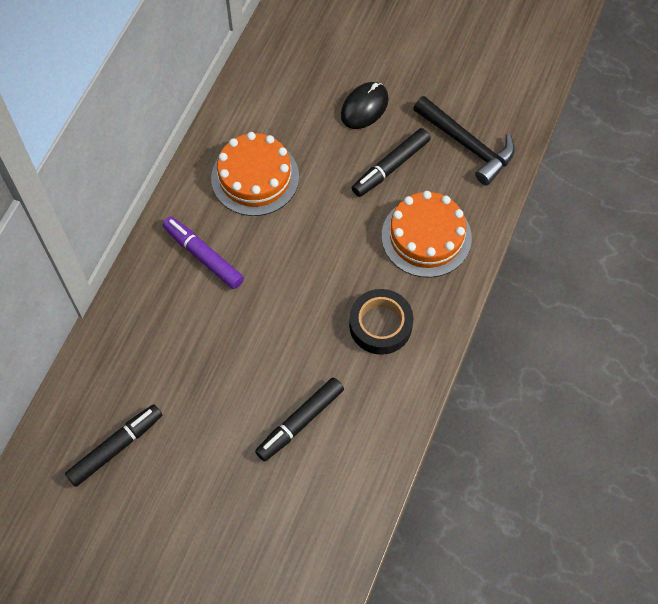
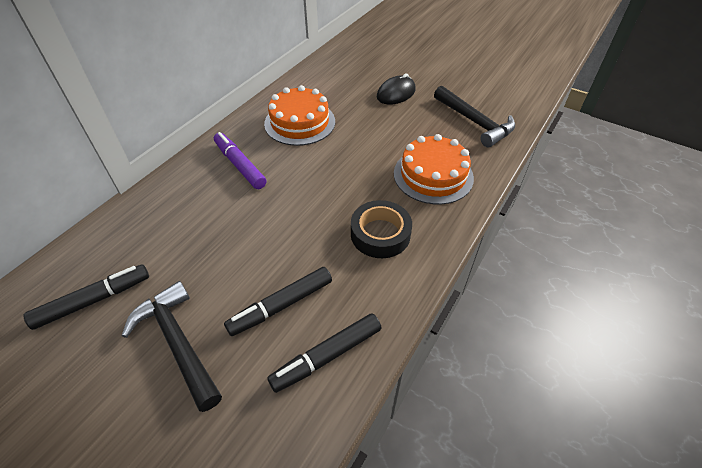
camera: 10 degrees right, 15 degrees down
(215, 475) = (178, 343): none -> black hammer
(391, 167) = (410, 128): black marker -> black marker (327, 356)

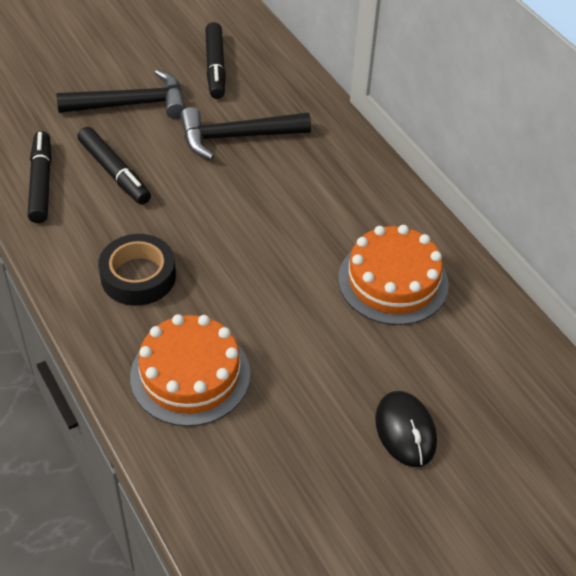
camera: 115 degrees right, 0 degrees up
(240, 165) = (336, 198): purple marker -> none
(281, 305) = (114, 172): black marker -> black marker turned 150 degrees clockwise
(474, 122) = (265, 498): black hammer -> black hammer (237, 137)

